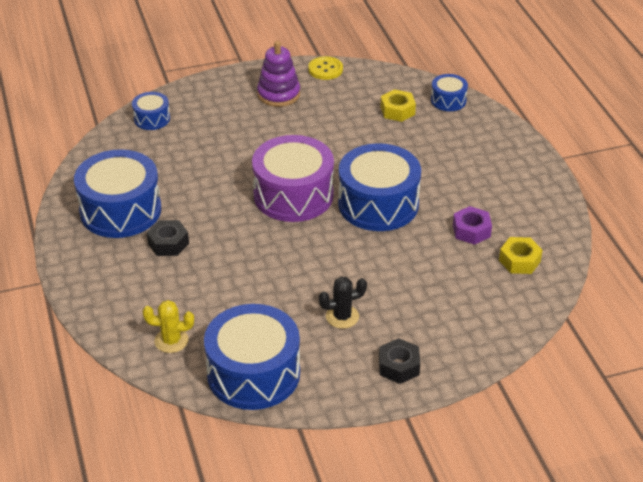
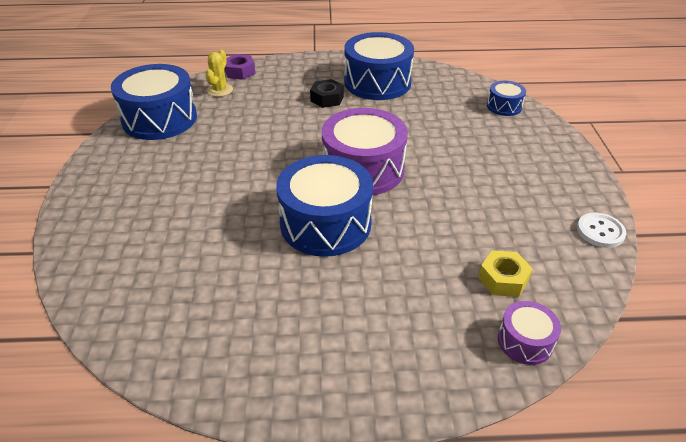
camera: 105 degrees right, 0 degrees up
(278, 94) = (544, 186): purple stacking toy -> none
(325, 69) = (600, 231): yellow button -> white button
(342, 317) = (184, 170): black cactus -> none
(399, 366) = (102, 190): black nut -> none
(448, 100) = (525, 341): blue drum -> purple drum
(471, 231) = (245, 289): purple nut -> purple nut (240, 72)
(519, 261) = (171, 319): yellow nut -> none

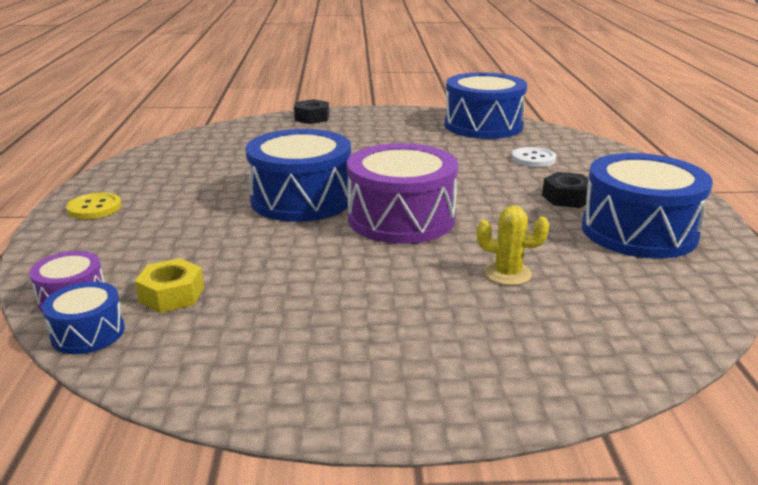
camera: 90 degrees right, 15 degrees down
(81, 231) = (312, 118): none -> black nut
(220, 90) = (555, 144): yellow cactus -> yellow cactus (507, 274)
(240, 72) = (607, 150): purple nut -> none
(344, 382) = (94, 208): none -> yellow button
(504, 106) = (624, 348): blue drum -> blue drum (88, 333)
(600, 231) = (233, 398): white button -> white button (533, 159)

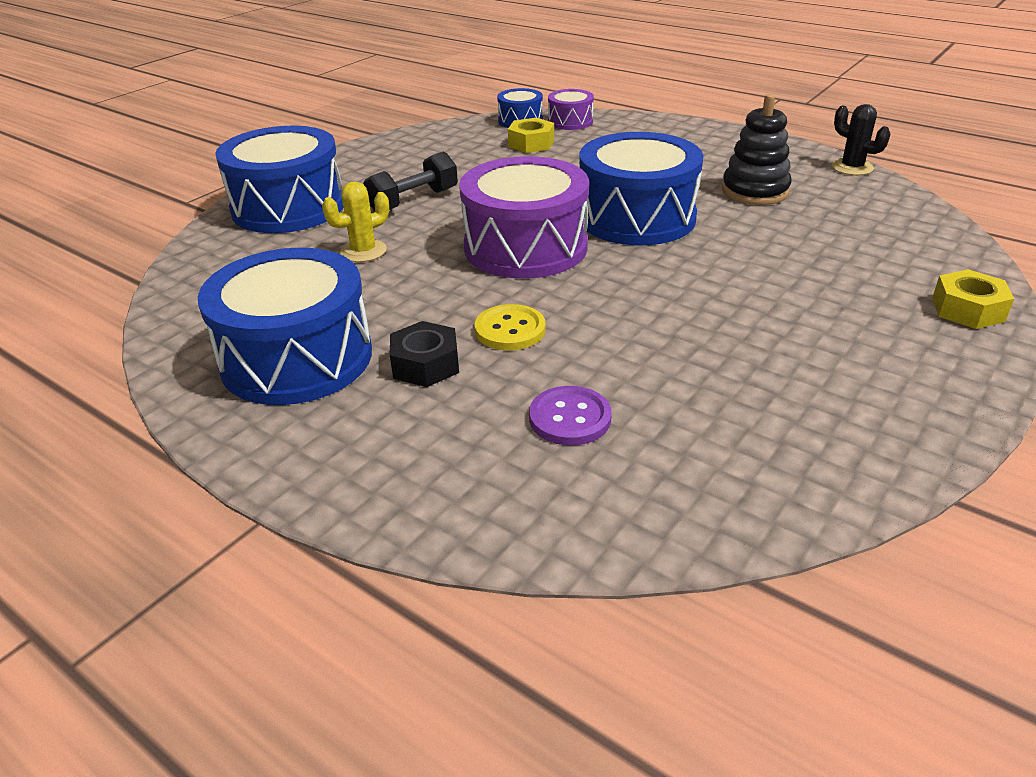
camera: 130 degrees right, 10 degrees up
(94, 208) = (724, 141): yellow button -> yellow button (510, 330)
(127, 160) = (852, 168): none -> black cactus
(206, 177) = (755, 191): none -> black stacking toy
(312, 118) = (967, 309): black nut -> yellow nut
(393, 296) = (413, 201): none -> black dumbbell
(483, 126) = (787, 463): blue drum -> blue drum (288, 207)
(533, 159) = (570, 418): white button -> purple button

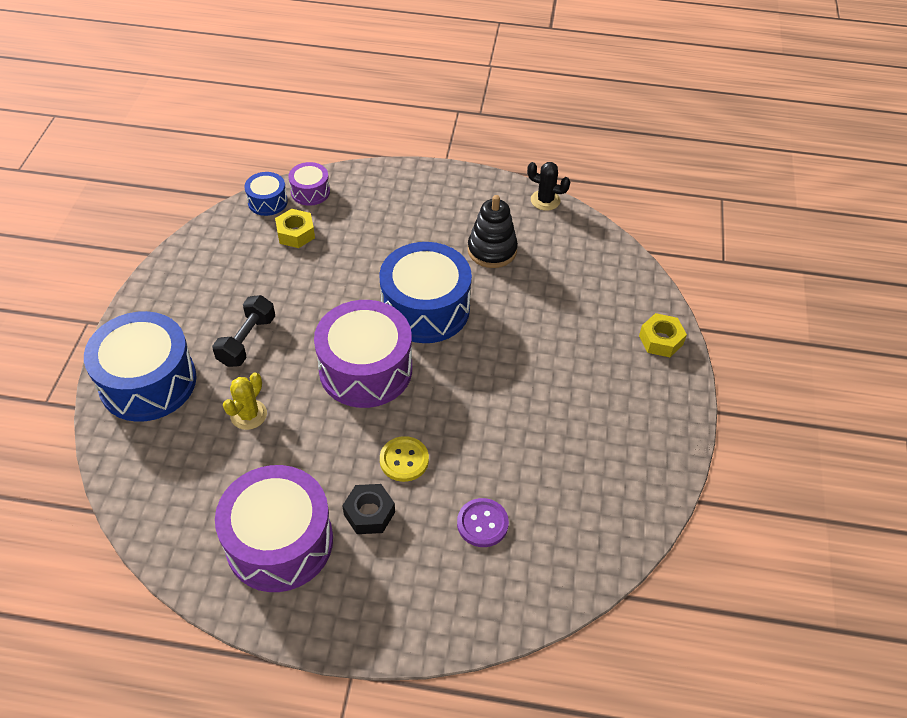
camera: 30 degrees left, 15 degrees up
(297, 358) = (279, 542): blue drum -> purple drum

